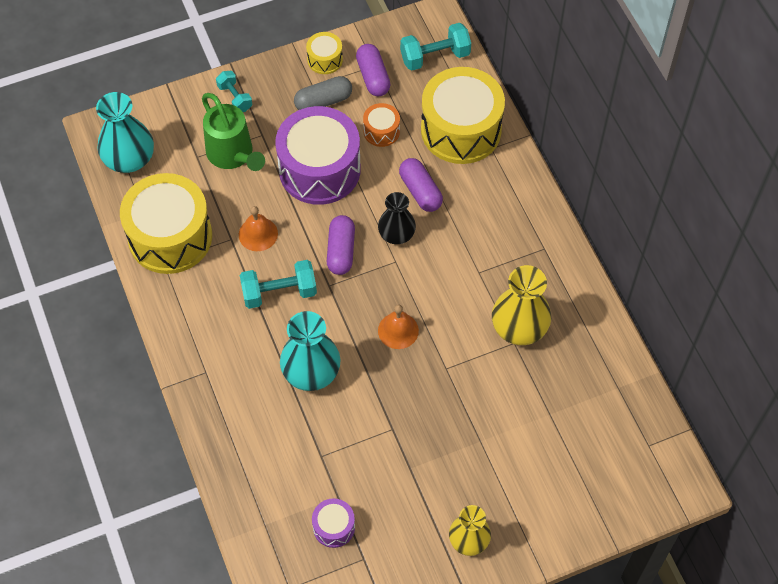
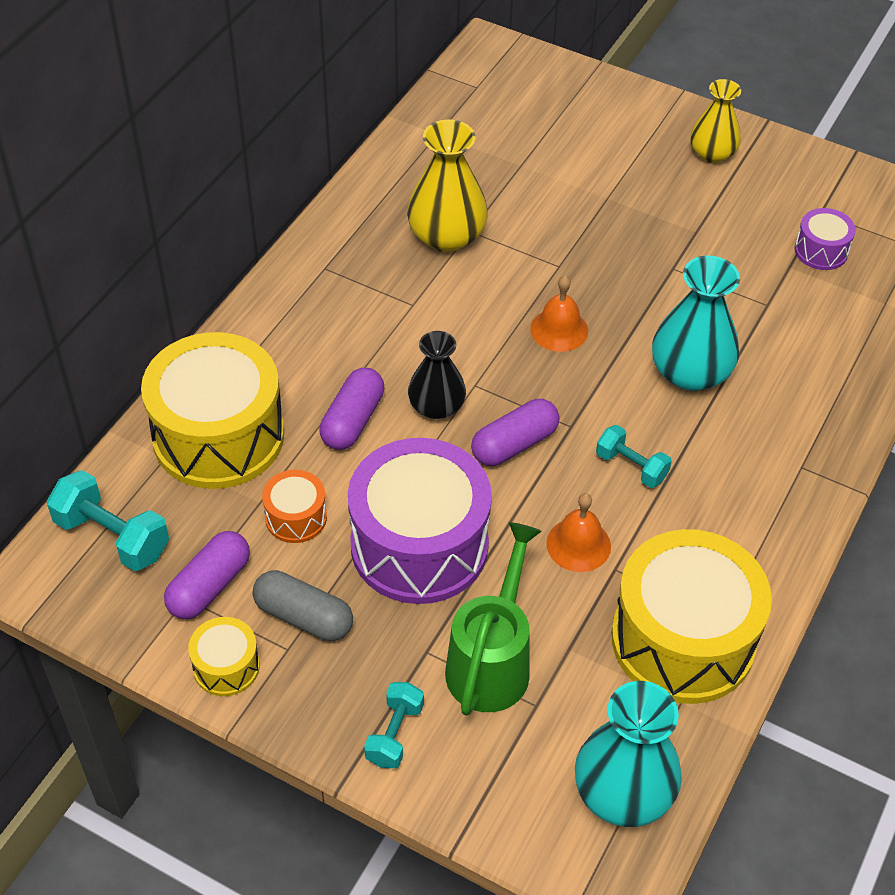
camera: 130 degrees left, 10 degrees down
(279, 292) = (631, 467): turquoise dumbbell -> turquoise dumbbell, size x0.64

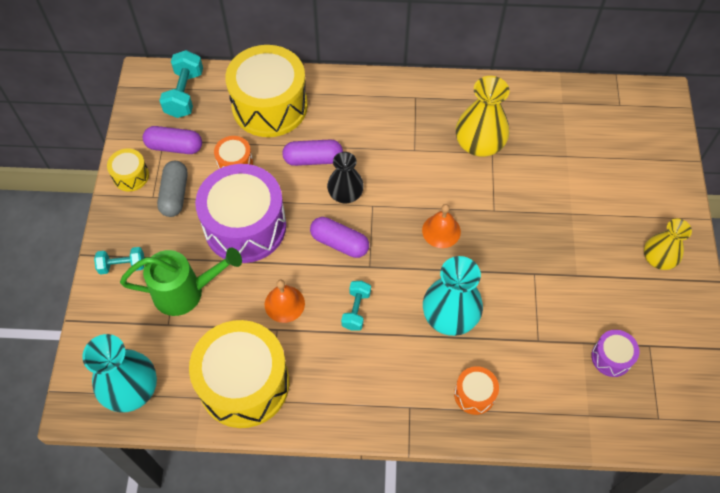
camera: 65 degrees right, 10 degrees up
(812, 395) = (474, 394): none -> orange drum

